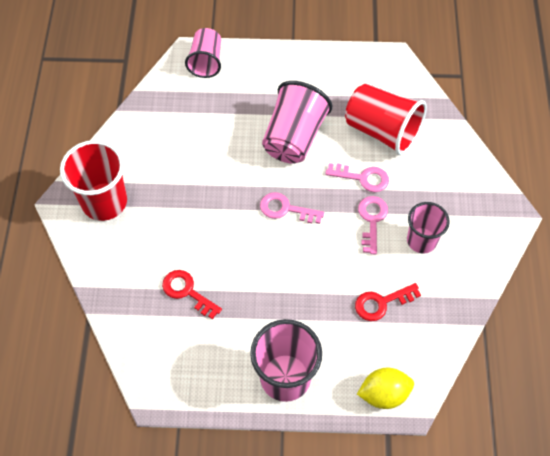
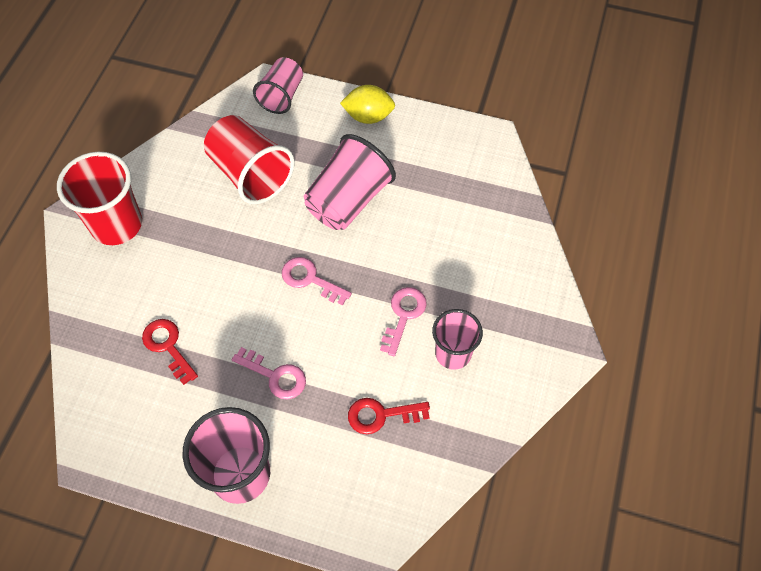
camera: 15 degrees right, 0 degrees up
(363, 178) = (410, 264): pink key -> pink key (275, 376)
(382, 131) = (451, 216): red cup -> red cup (250, 174)
(383, 394) = (346, 524): yellow lemon -> yellow lemon (368, 116)

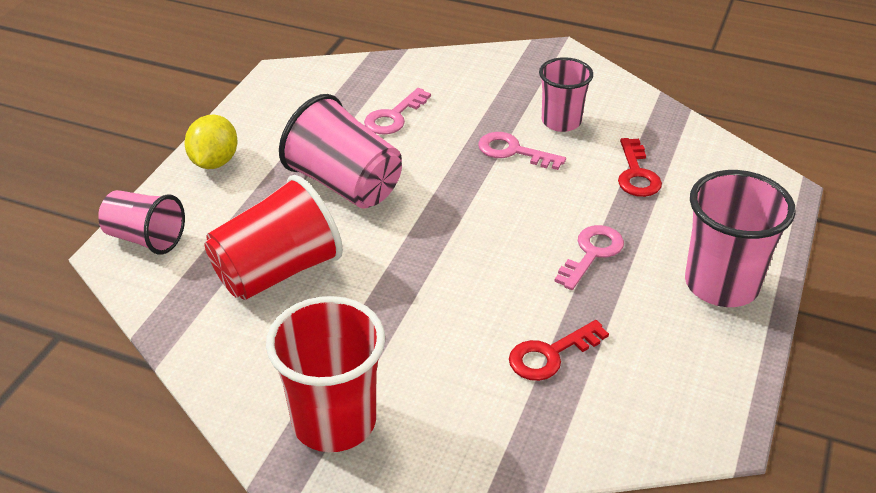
camera: 85 degrees left, 20 degrees down
(310, 279) = (457, 221): pink key -> pink key (394, 117)

